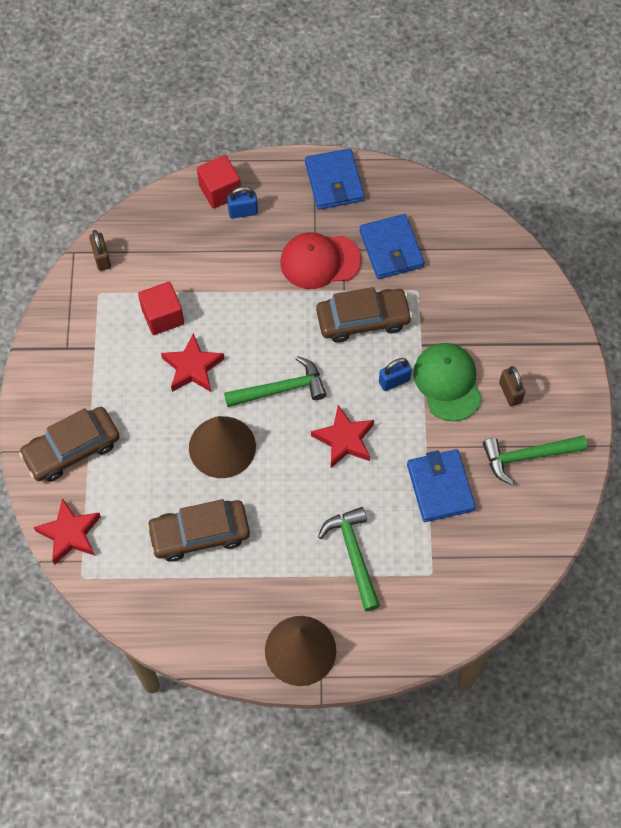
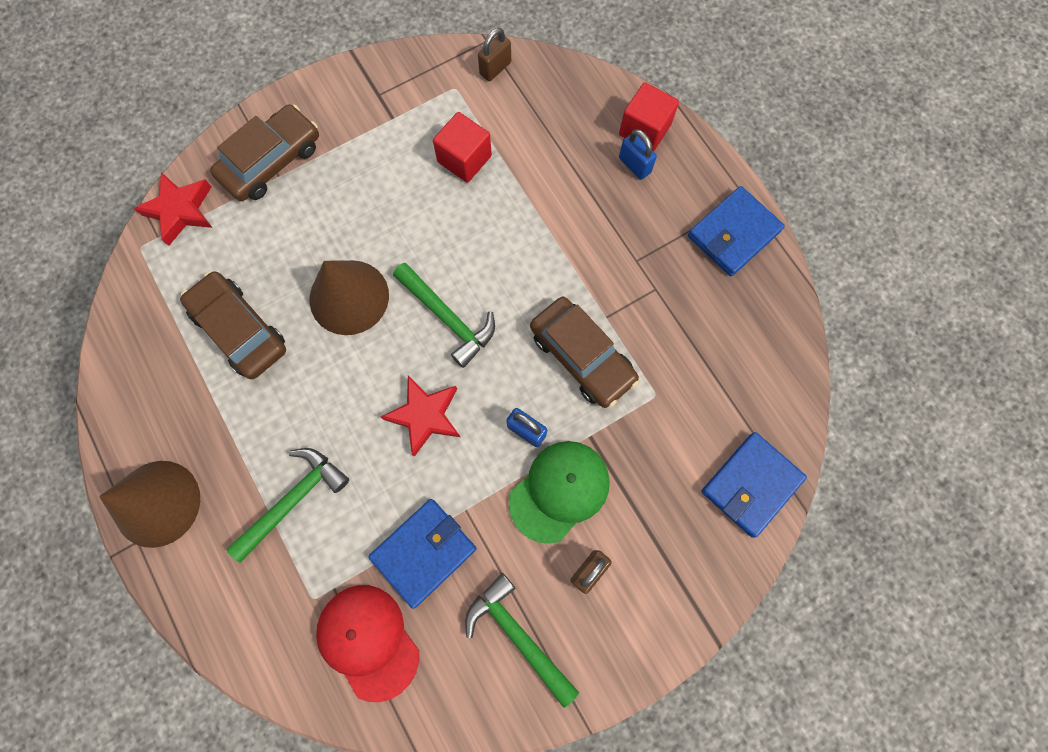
camera: 60 degrees right, 10 degrees up
(72, 449) = (271, 161): brown car -> brown car turned 105 degrees clockwise
(192, 367) = (423, 219): red star -> none
(320, 261) = (625, 273): red cap -> red cap (368, 641)
(391, 249) = (689, 338): blue wallet -> blue wallet (751, 485)

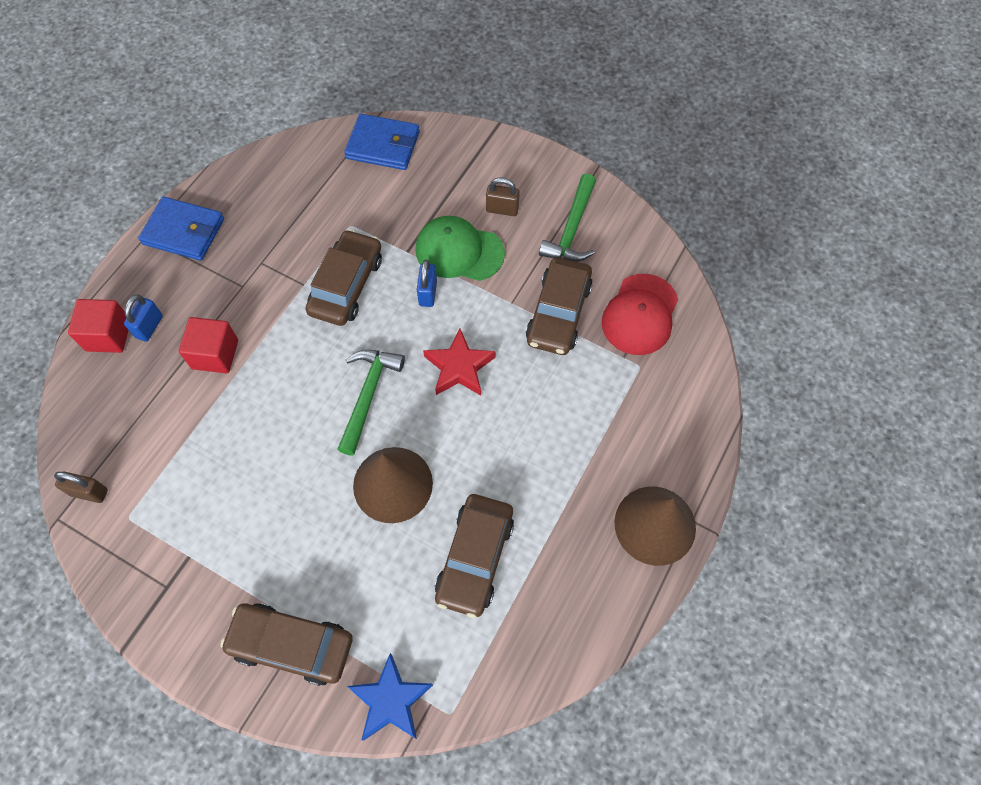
camera: 120 degrees left, 10 degrees down
(180, 210) = (390, 700): red star -> blue star
(294, 499) = (582, 423): green hammer -> none
(424, 552) = (558, 313): blue wallet -> brown car
(464, 159) = (205, 465): red cube -> red cube (215, 354)

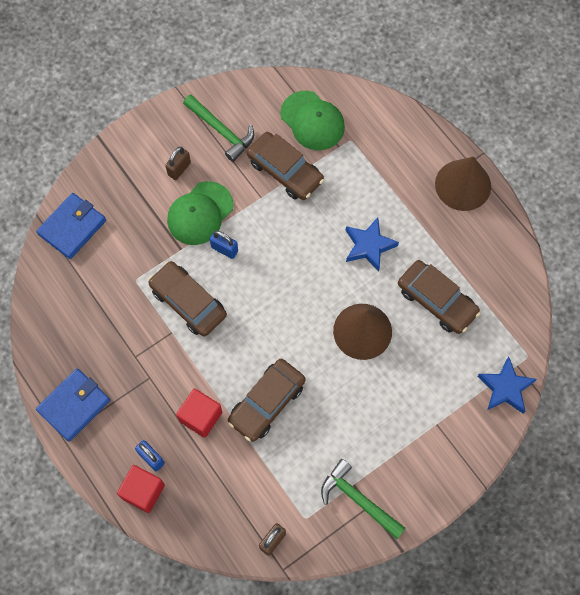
camera: 65 degrees left, 5 degrees up
(291, 645) = (445, 436): brown car -> brown car (267, 402)
(368, 395) = (287, 321): green hammer -> green hammer (358, 499)
(459, 367) = (295, 253): red star -> none
(509, 445) = (369, 246): none -> blue star
(640, 315) = (312, 121): red cap -> green cap

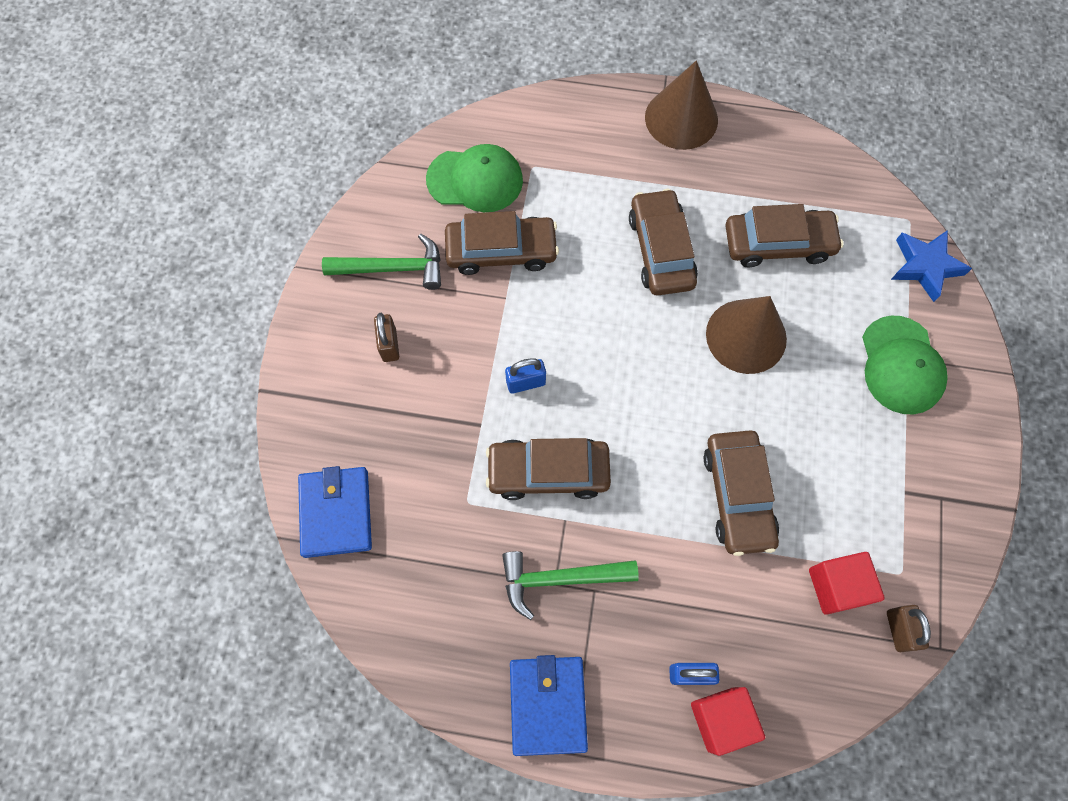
camera: 45 degrees left, 0 degrees up
(200, 213) = (461, 370): green cap -> green cap (901, 365)
(200, 416) = (690, 577): red cube -> red cube (837, 586)
(358, 499) = (925, 502): green hammer -> green hammer (559, 579)
(369, 246) = (661, 250): blue star -> brown car

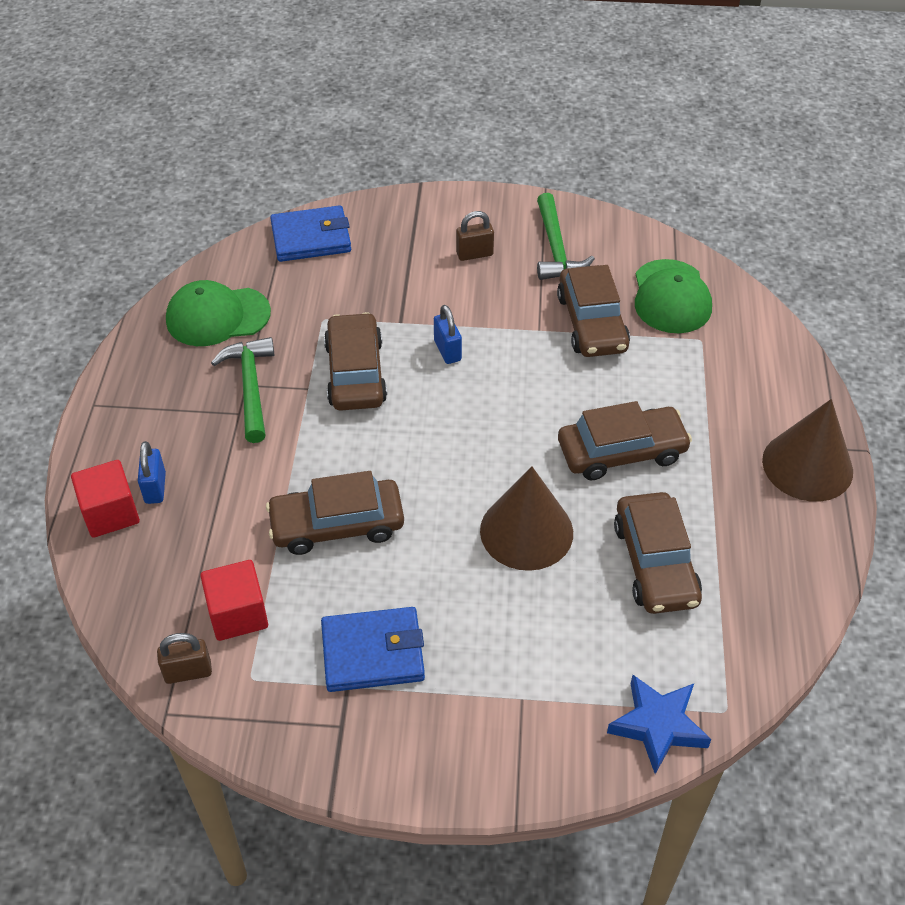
camera: 85 degrees right, 20 degrees down
(547, 705) = (136, 385): blue wallet -> blue wallet (373, 652)
(901, 365) = (510, 690): green cap -> green cap (217, 316)

